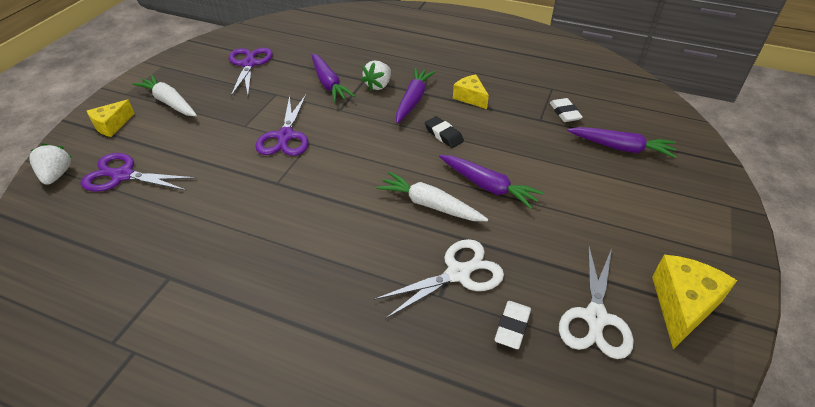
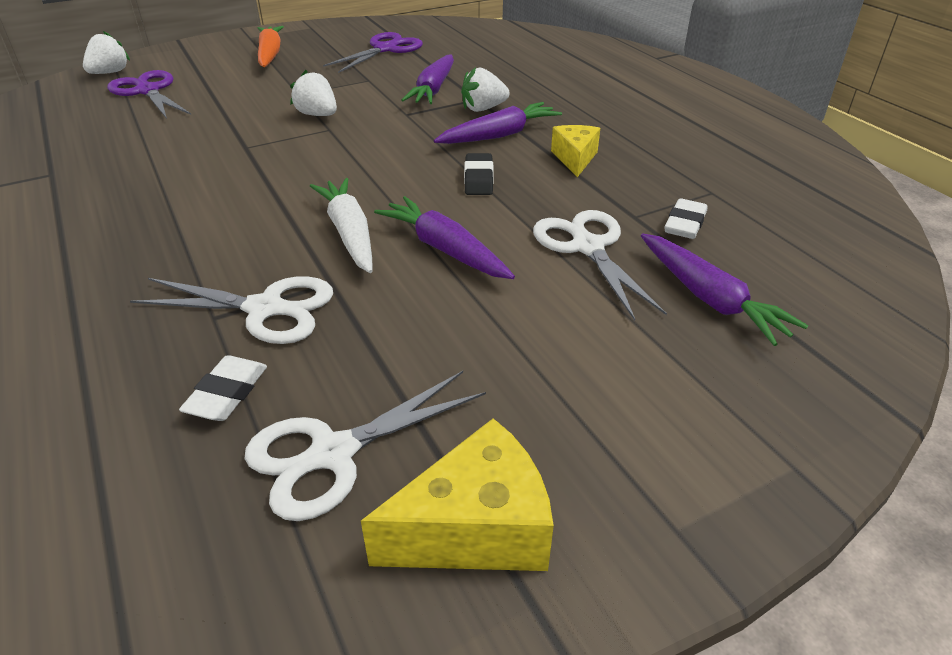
camera: 40 degrees right, 5 degrees down
(112, 125) = (201, 55): yellow cheese -> none
(169, 102) = (270, 54): white carrot -> orange carrot
(285, 136) = (317, 115): purple scissors -> white strawberry
(488, 186) = (444, 249): purple carrot -> purple carrot turned 150 degrees clockwise
(512, 327) = (227, 393): white eraser -> white eraser turned 45 degrees counterclockwise
(545, 148) = (588, 247): none -> white scissors

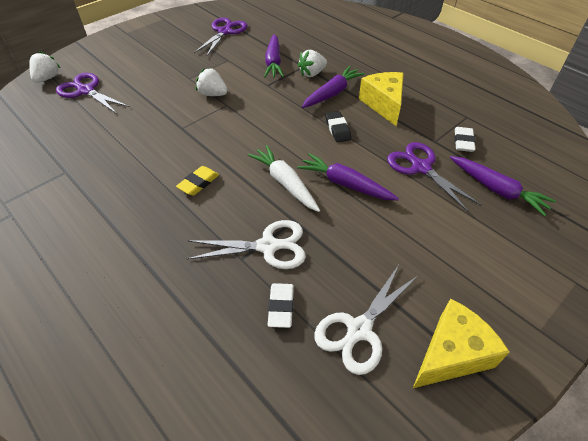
camera: 15 degrees left, 10 degrees up
(220, 214) = (198, 183): none -> yellow eraser
(270, 54) = (150, 46): orange carrot -> none
(575, 158) = (383, 104): yellow cheese -> yellow cheese, size x1.56
(588, 247) = (421, 168): white scissors -> purple scissors

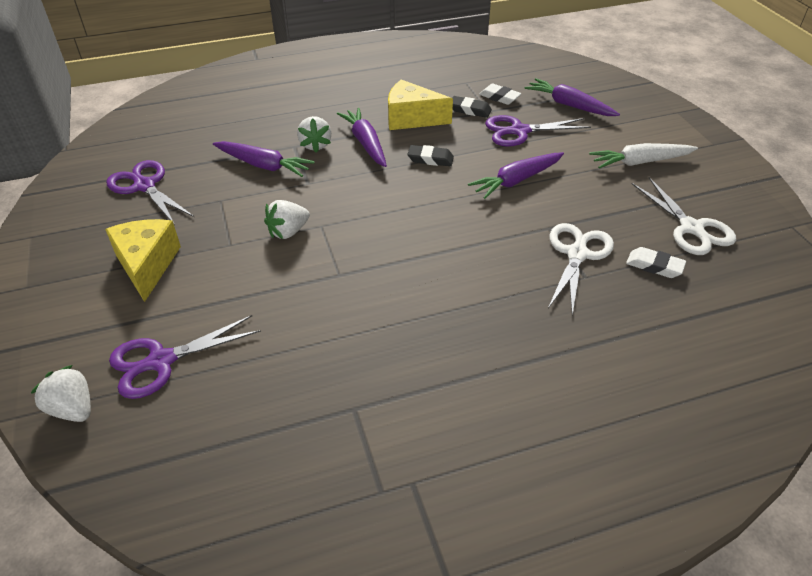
camera: 65 degrees left, 5 degrees down
(198, 183) = (455, 282): yellow eraser -> none
(285, 183) = (492, 218): white carrot -> white carrot (640, 162)
(425, 130) = (470, 110): none -> black eraser
(451, 354) = (725, 190): yellow cheese -> yellow cheese (147, 265)
(497, 190) = (569, 105): purple carrot -> purple carrot turned 120 degrees counterclockwise

